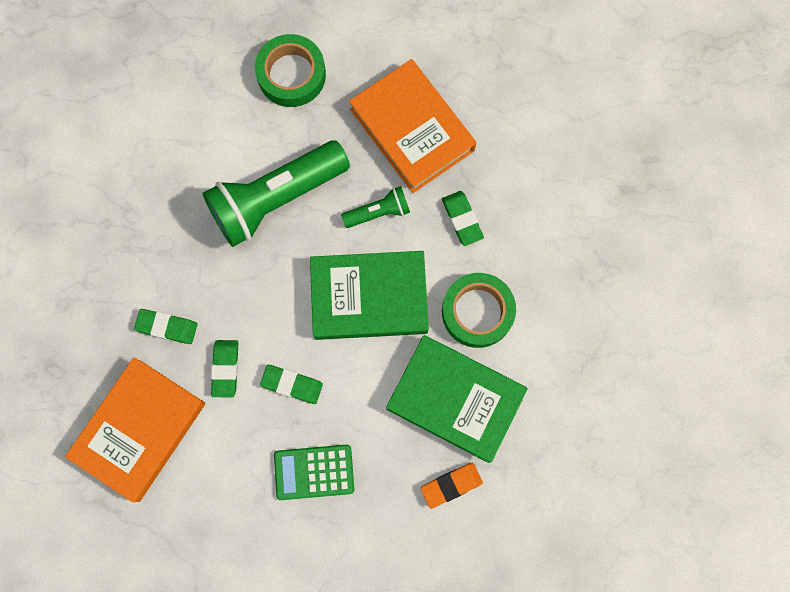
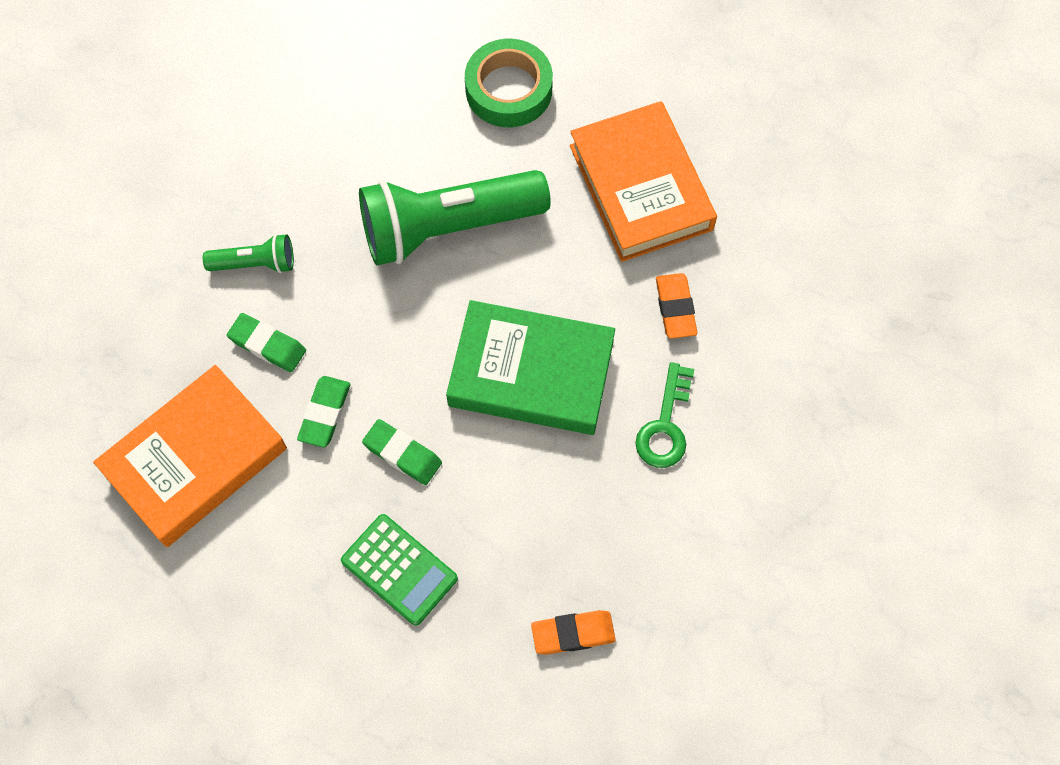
camera: 15 degrees right, 10 degrees down
(314, 472) = (399, 569): green calculator -> green calculator turned 150 degrees counterclockwise
(378, 212) = (571, 274): green flashlight -> green flashlight (255, 263)
(455, 399) = (608, 526): green book -> none
(462, 219) = (675, 308): green eraser -> orange eraser
(477, 312) = (665, 425): green tape -> green key

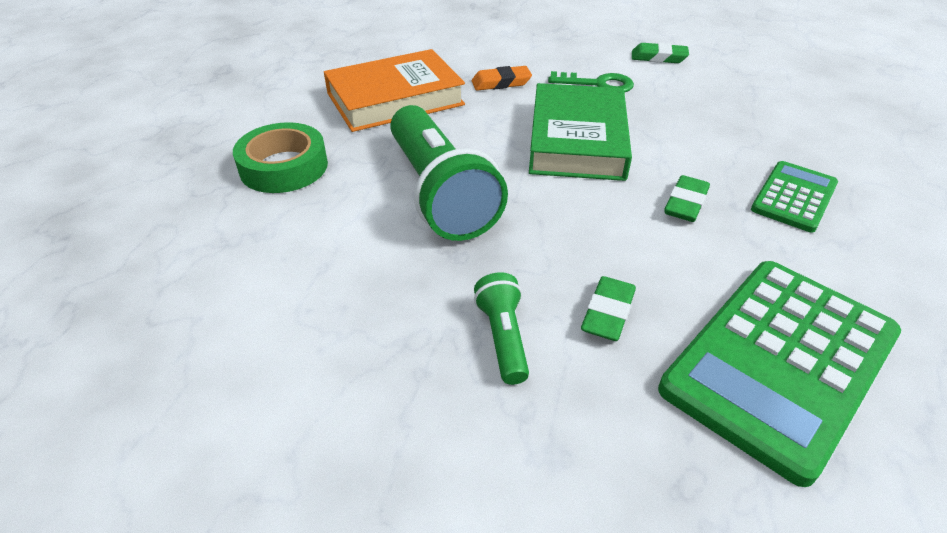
camera: 95 degrees left, 25 degrees down
(195, 460) = (780, 362): orange book -> green calculator
(325, 413) = (669, 258): green eraser -> green eraser (658, 57)
(573, 634) = (780, 113): orange eraser -> none

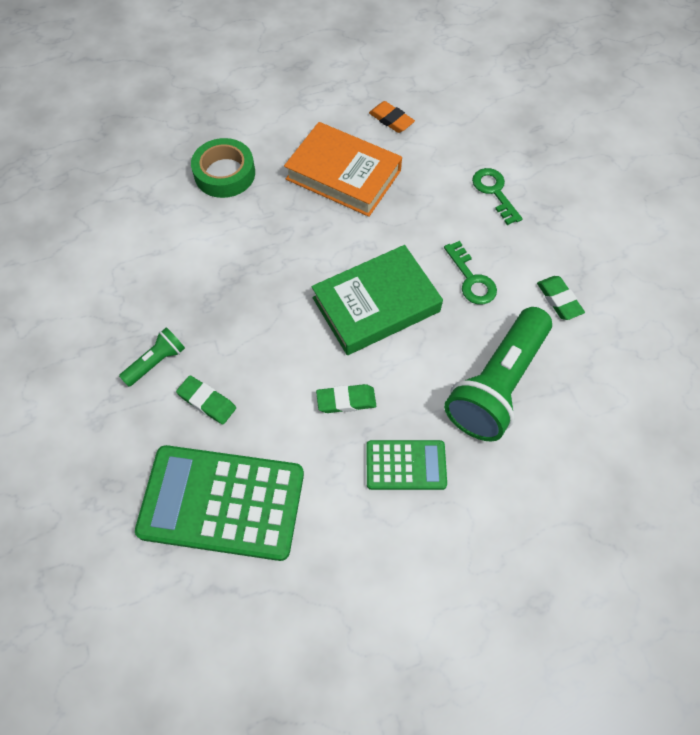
camera: 55 degrees right, 20 degrees up
(440, 193) = (257, 263): green flashlight -> green flashlight (497, 384)
(501, 83) = (419, 219): orange eraser -> orange eraser (391, 120)
(515, 42) = (494, 192): none -> green key
(608, 313) = (207, 402): green eraser -> green eraser turned 45 degrees clockwise

